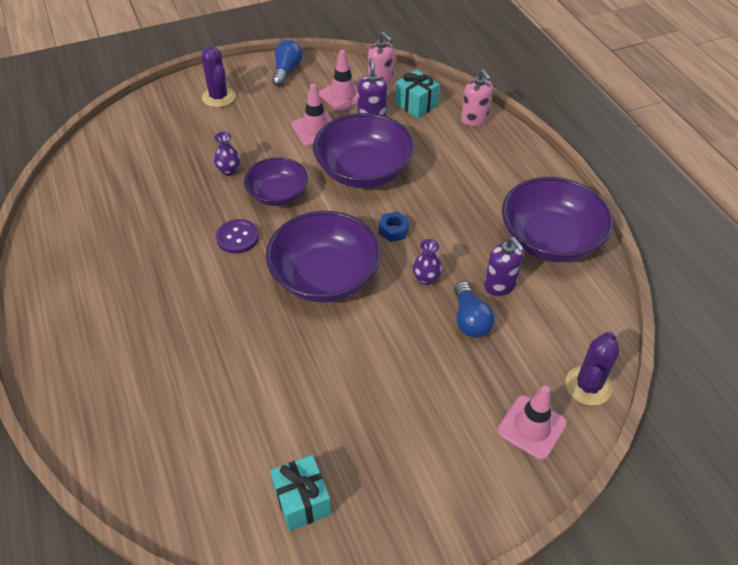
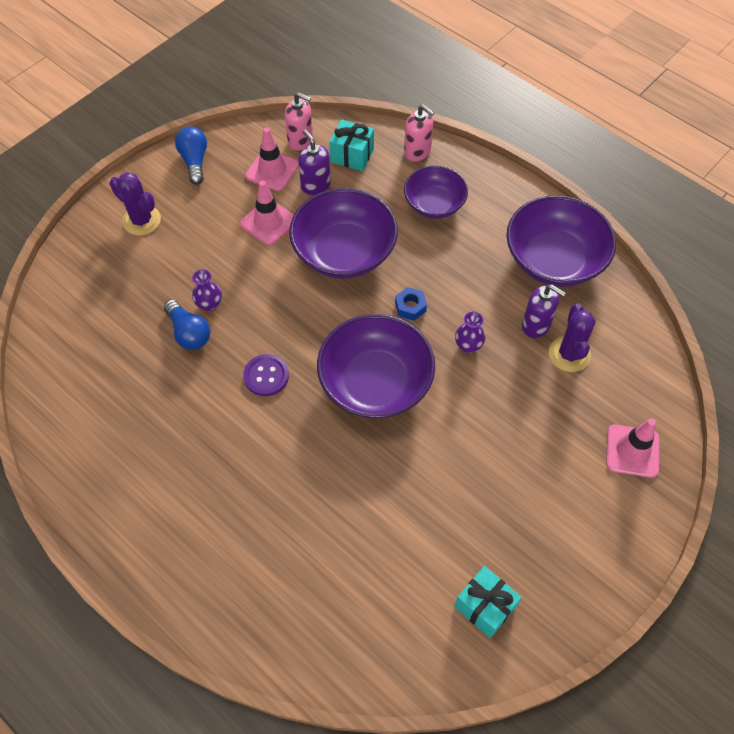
camera: 25 degrees left, 10 degrees up
(277, 194) = (276, 312): purple bowl -> purple bowl (434, 204)
(470, 320) = (529, 371): blue light bulb -> blue light bulb (189, 333)
(588, 386) = (657, 392): purple cactus -> purple cactus (569, 354)

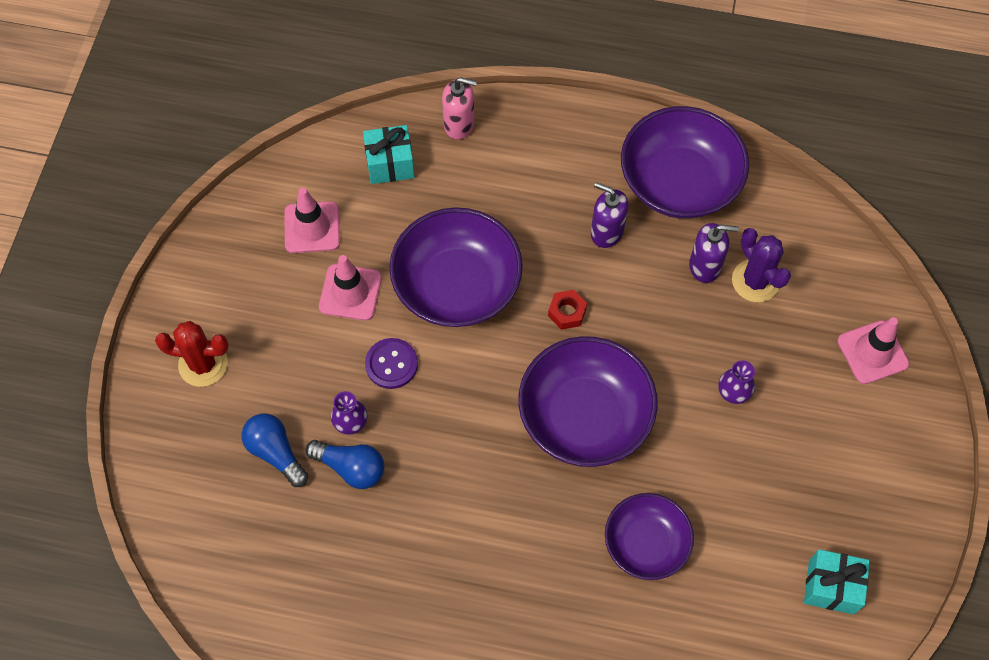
camera: 30 degrees left, 5 degrees up
(141, 220) = (203, 364): purple cactus -> red cactus
(194, 161) = (214, 260): blue light bulb -> blue light bulb (275, 452)
(266, 376) = (467, 471): purple button -> purple button (391, 364)
(300, 140) = (319, 174): pink soap dispenser -> none
(315, 185) = (373, 221): purple soap dispenser -> purple soap dispenser (606, 232)
(410, 307) = (567, 312): blue nut -> red nut
(434, 204) = (517, 179): purple bowl -> purple bowl (646, 543)
(468, 346) = (652, 325): purple vase -> purple vase (733, 393)

